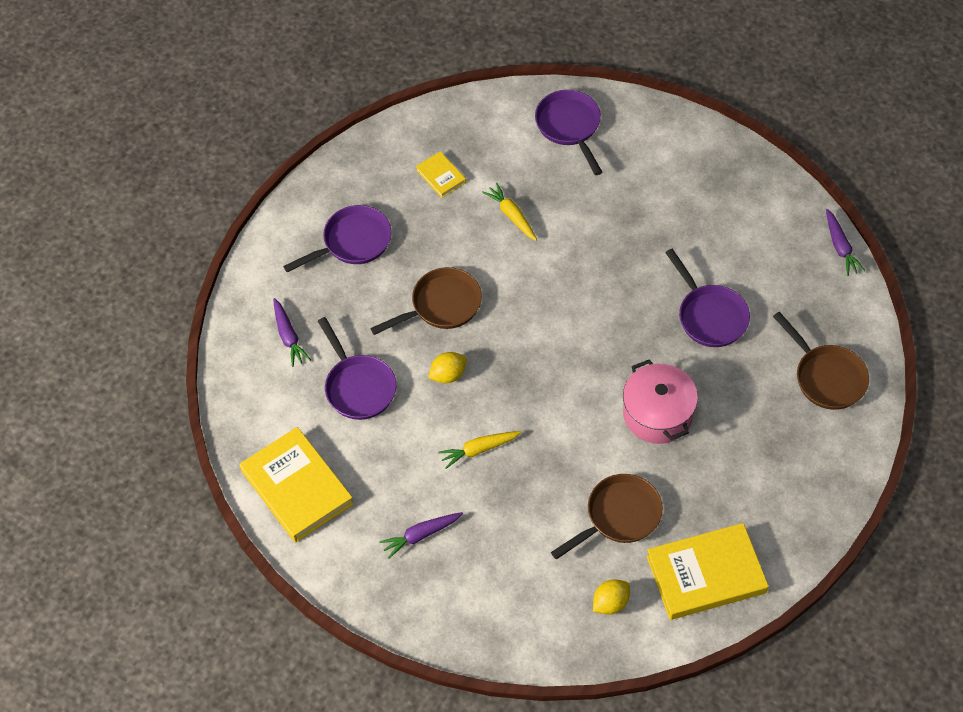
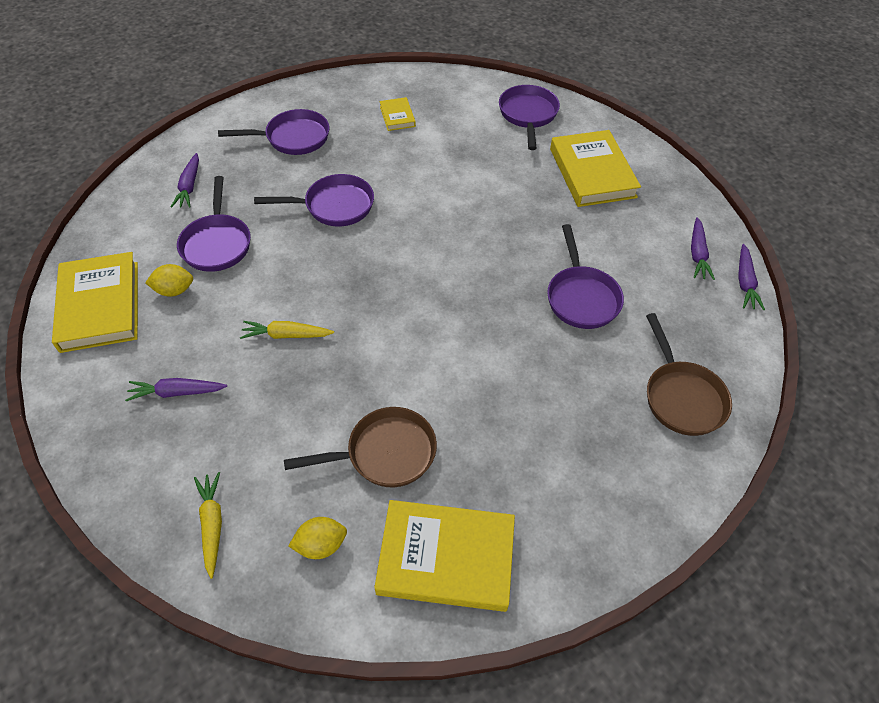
camera: 20 degrees right, 5 degrees down
(441, 305) = (334, 206): brown pan -> purple pan
(448, 375) = (302, 261): yellow lemon -> yellow lemon (174, 290)
(511, 215) = (439, 161): yellow carrot -> yellow carrot (212, 524)
(657, 414) = (482, 367): pink pot -> none
(662, 176) = (592, 173): none -> yellow book
(790, 232) = (697, 254): none -> purple carrot

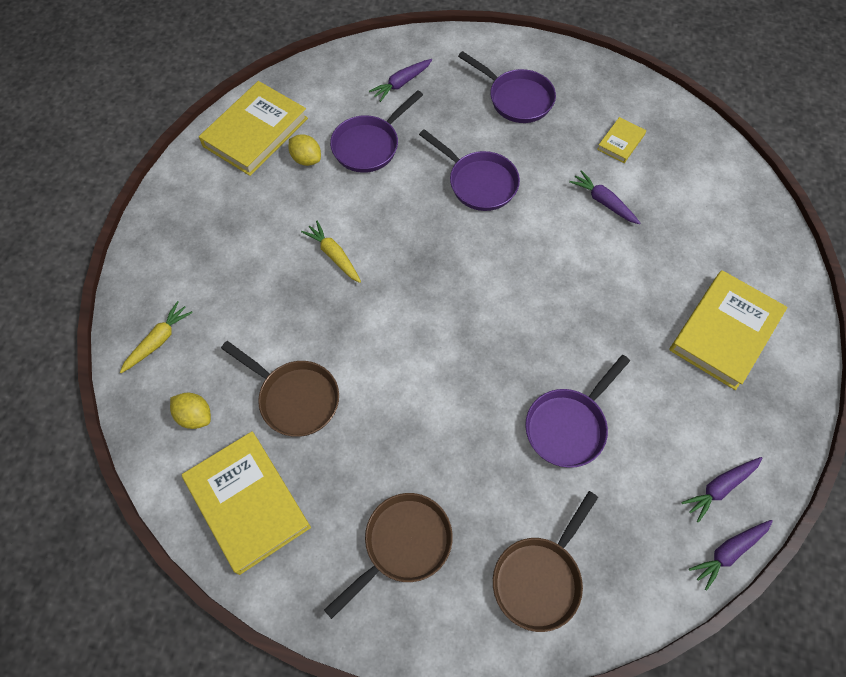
camera: 50 degrees right, 10 degrees up
(177, 392) = (231, 235): purple carrot -> purple carrot (603, 202)
(528, 115) = (738, 230): purple pan -> none
(583, 465) = (403, 544): none -> brown pan

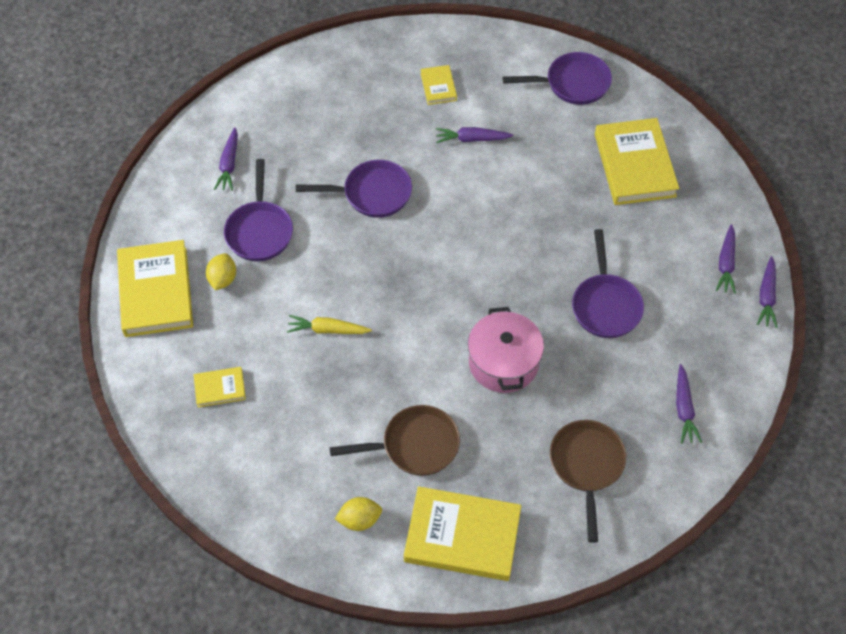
camera: 45 degrees left, 5 degrees down
(158, 340) = (269, 498): yellow carrot -> none
(217, 233) = (220, 388): none -> yellow book
(306, 159) = (223, 279): yellow lemon -> yellow lemon turned 75 degrees counterclockwise
(432, 396) = (503, 362): none -> pink pot
(517, 99) = (330, 110): purple pan -> purple pan (572, 84)
(539, 578) = (684, 409): brown pan -> purple carrot

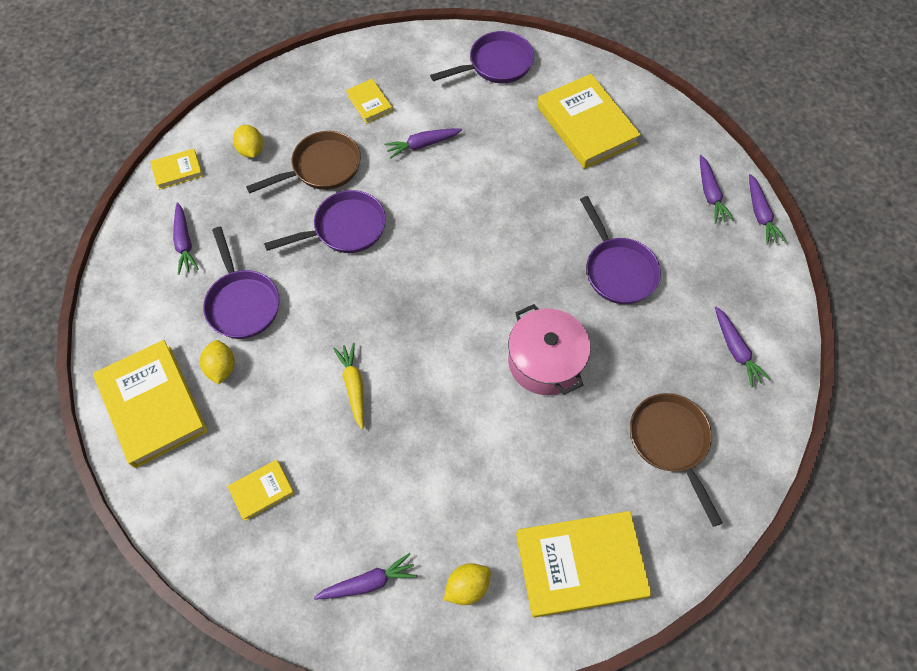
camera: 20 degrees left, 5 degrees up
(245, 100) = (177, 171): none -> yellow book
(279, 488) = (368, 582): none -> purple carrot
(315, 100) = (251, 150): none -> yellow lemon
(328, 330) = (354, 386): yellow carrot -> yellow carrot turned 90 degrees clockwise
(415, 445) = (492, 481): brown pan -> brown pan (322, 168)

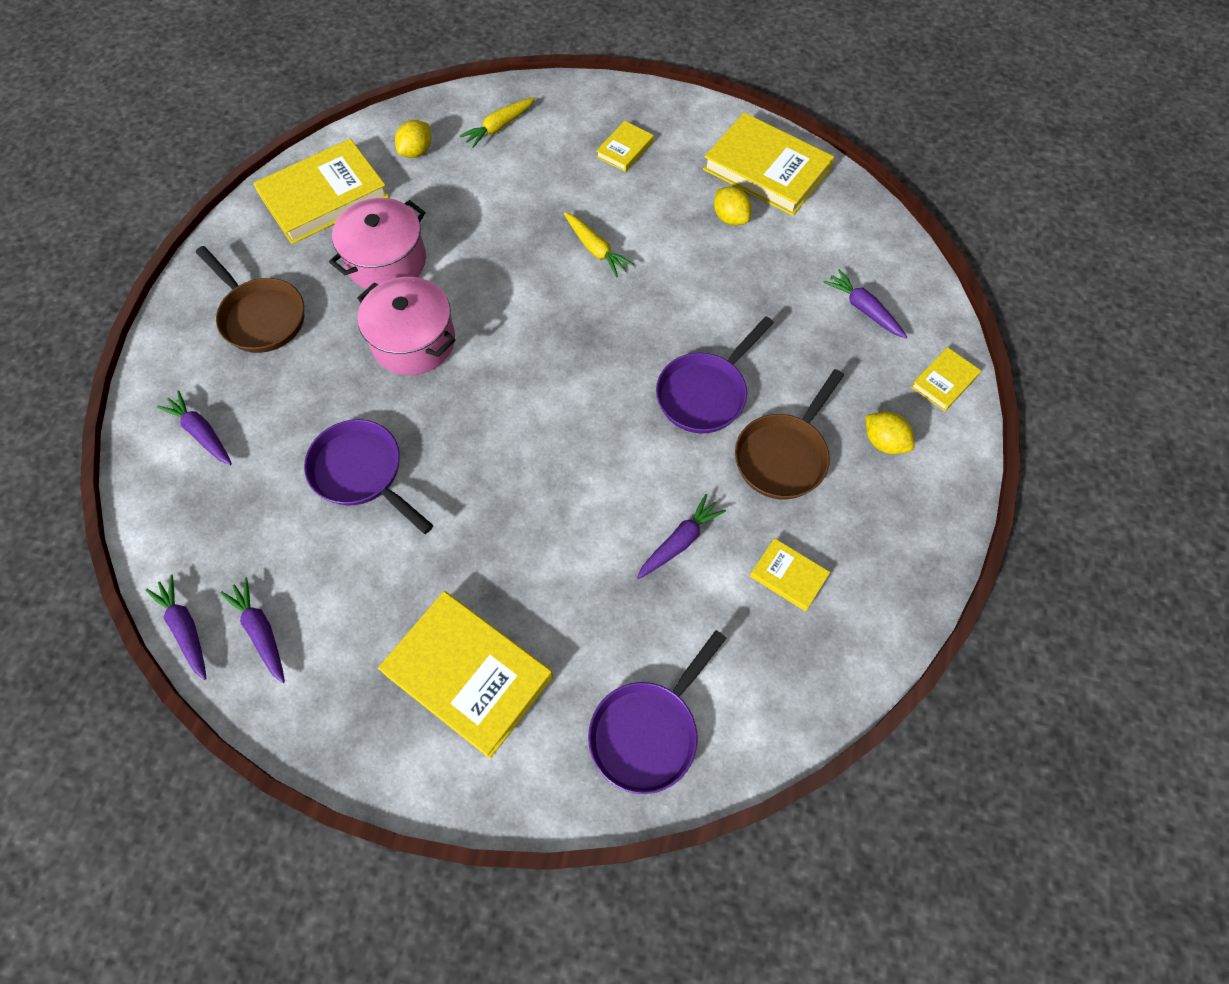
camera: 155 degrees right, 0 degrees up
(242, 303) = (756, 277): purple pan -> none
(368, 582) = (499, 127): purple carrot -> yellow carrot
(542, 454) = (386, 261): none -> pink pot

